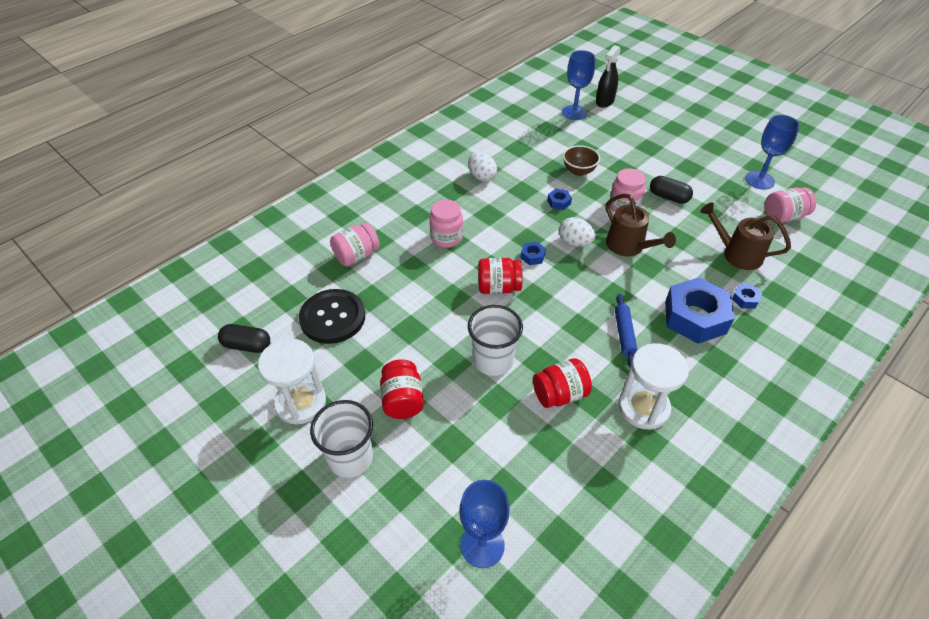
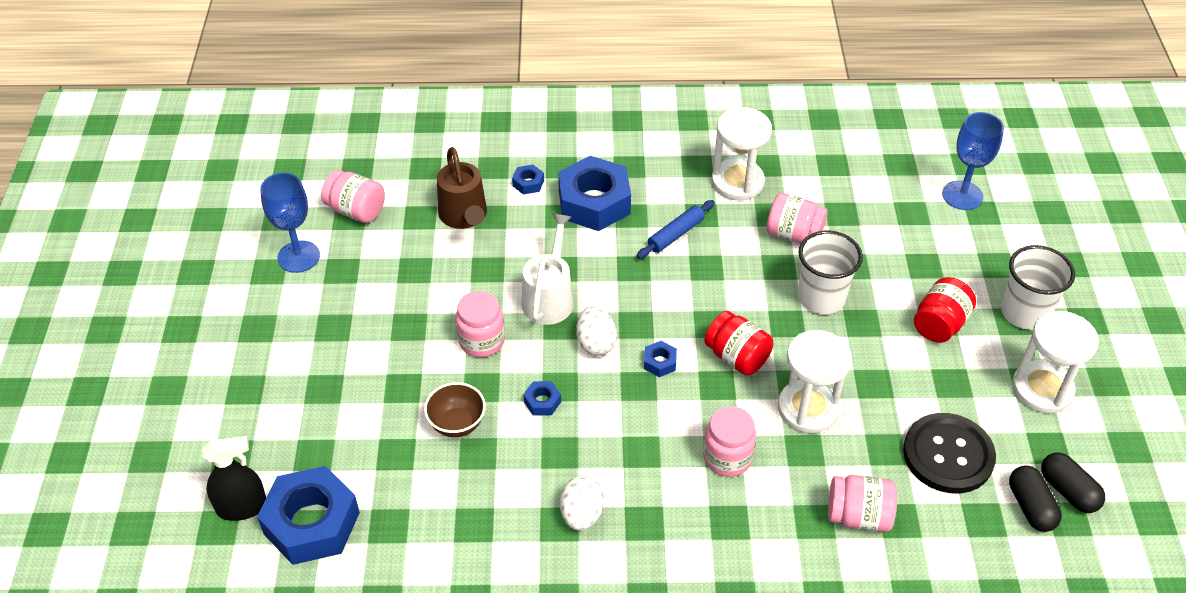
camera: 135 degrees left, 0 degrees up
(432, 288) = (807, 408): none -> white hourglass
(560, 394) = (793, 234): red jar -> pink jar
(574, 112) = (312, 523): blue goblet -> blue nut
(629, 247) = (549, 297): brown watering can -> white watering can
(668, 197) = (420, 313): black capsule -> black capsule (1030, 507)

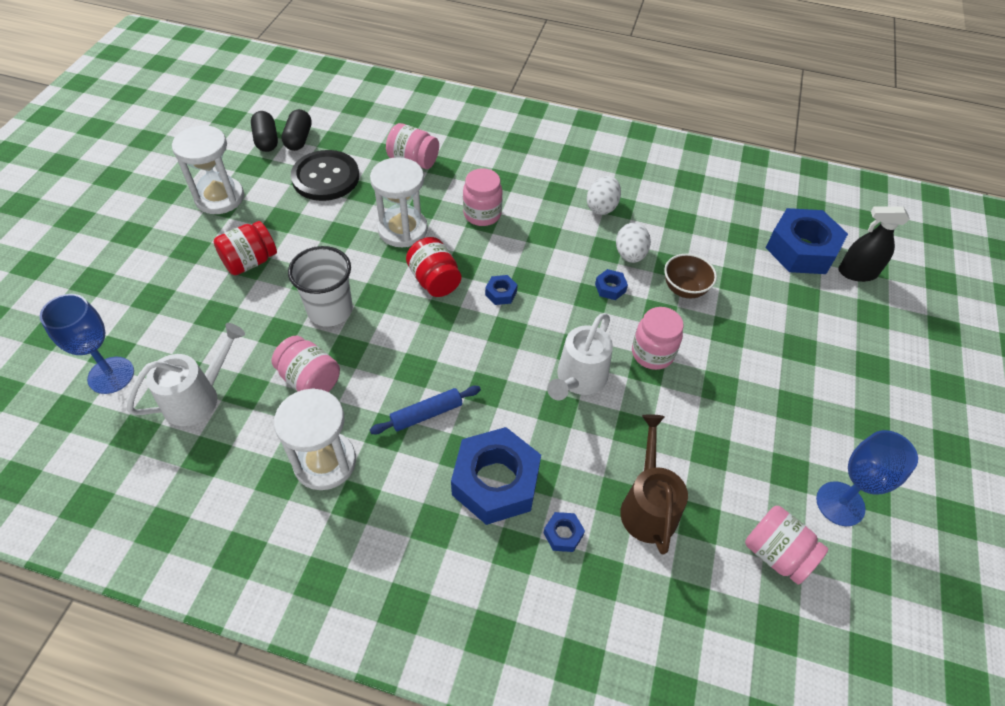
camera: 165 degrees left, 5 degrees up
(596, 343) = (549, 324): white egg -> white egg (630, 255)
(875, 198) = (198, 397): none -> white watering can
(1024, 313) = (174, 252): white cup -> none

